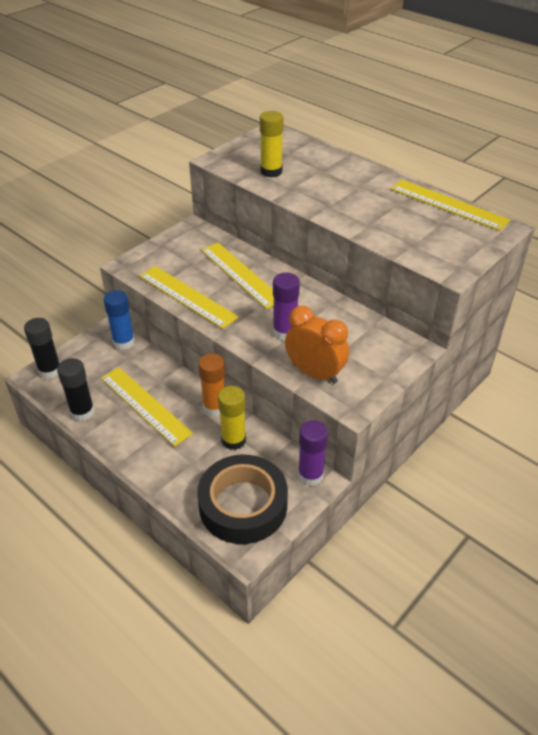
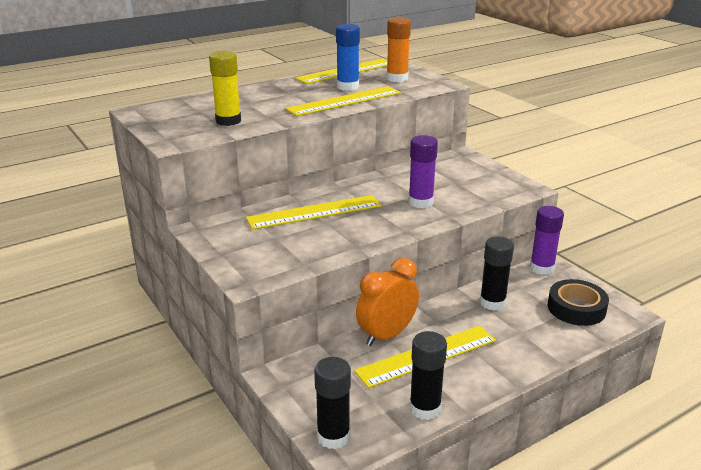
camera: 75 degrees left, 15 degrees down
(124, 342) = (306, 363): blue glue stick -> blue glue stick (347, 87)
(187, 296) = (336, 246): yellow ruler -> yellow ruler (344, 101)
(214, 407) = (443, 308): orange glue stick -> orange glue stick (397, 78)
(233, 440) = (492, 303): yellow glue stick -> black glue stick
(243, 505) = (576, 308): black tape -> black tape, size x0.65
(315, 373) = (483, 197): orange clock -> orange clock (386, 335)

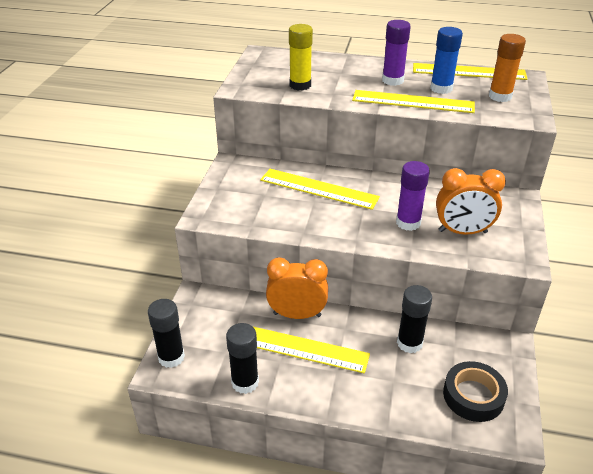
camera: 45 degrees right, 10 degrees up
(464, 190) = (462, 232): none -> orange clock
(541, 268) = (499, 343): purple glue stick -> purple glue stick (392, 80)

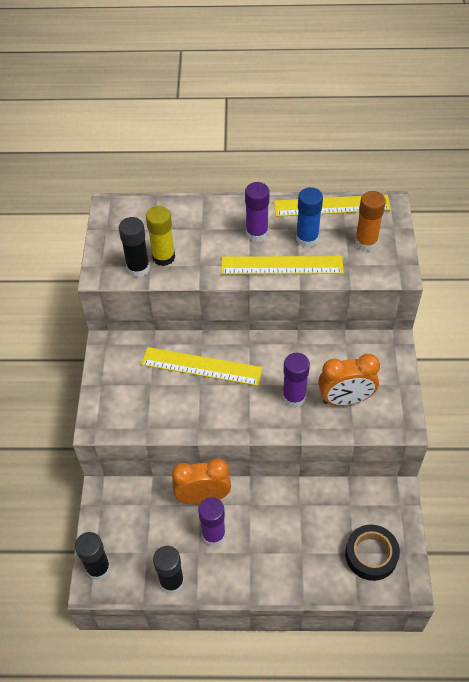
camera: 10 degrees left, 15 degrees up
(300, 348) = (213, 534): yellow ruler -> purple glue stick
(409, 343) = (310, 509): black glue stick -> black glue stick (138, 268)

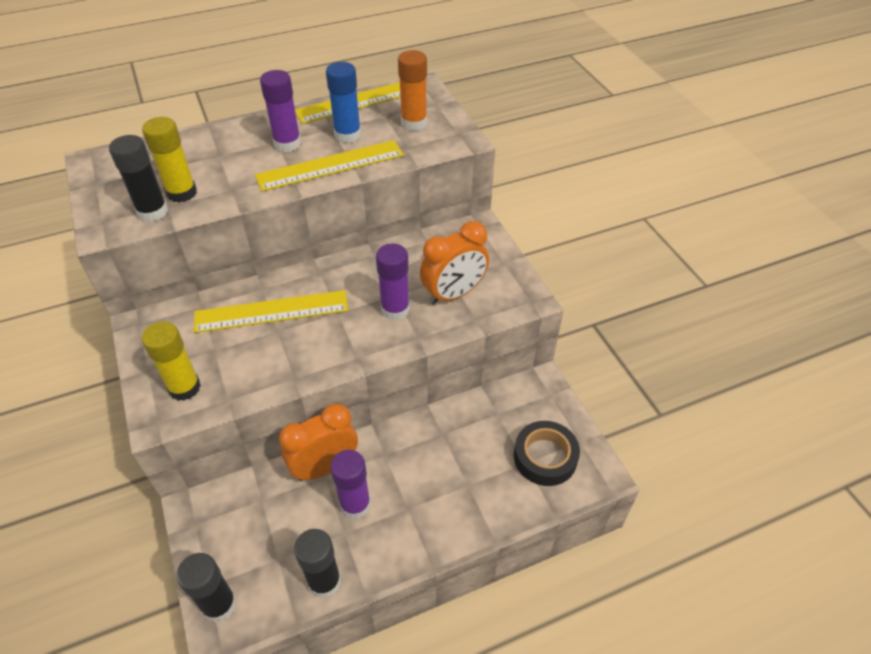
camera: 25 degrees left, 5 degrees down
(121, 407) = (184, 387): none -> yellow glue stick

